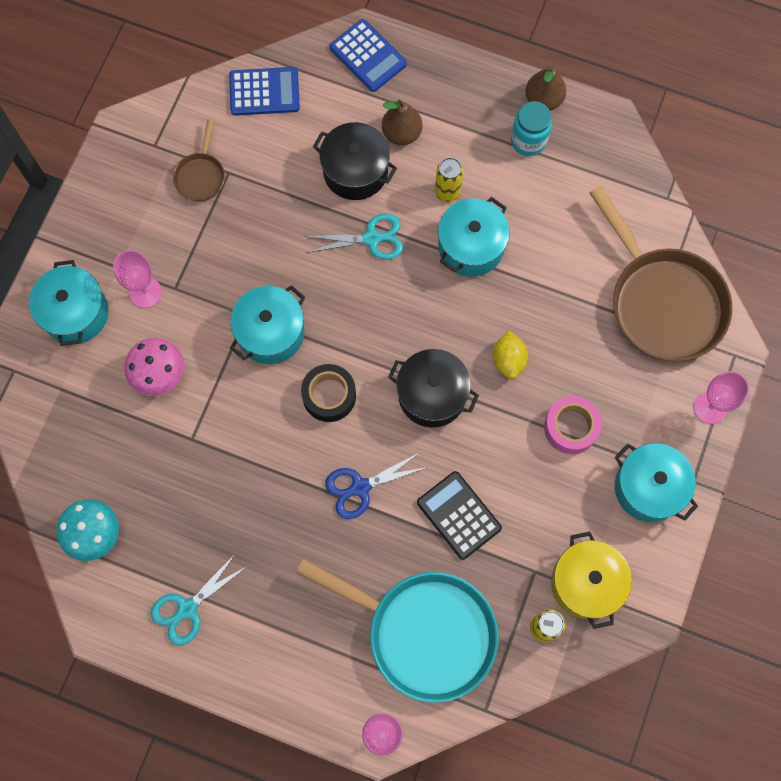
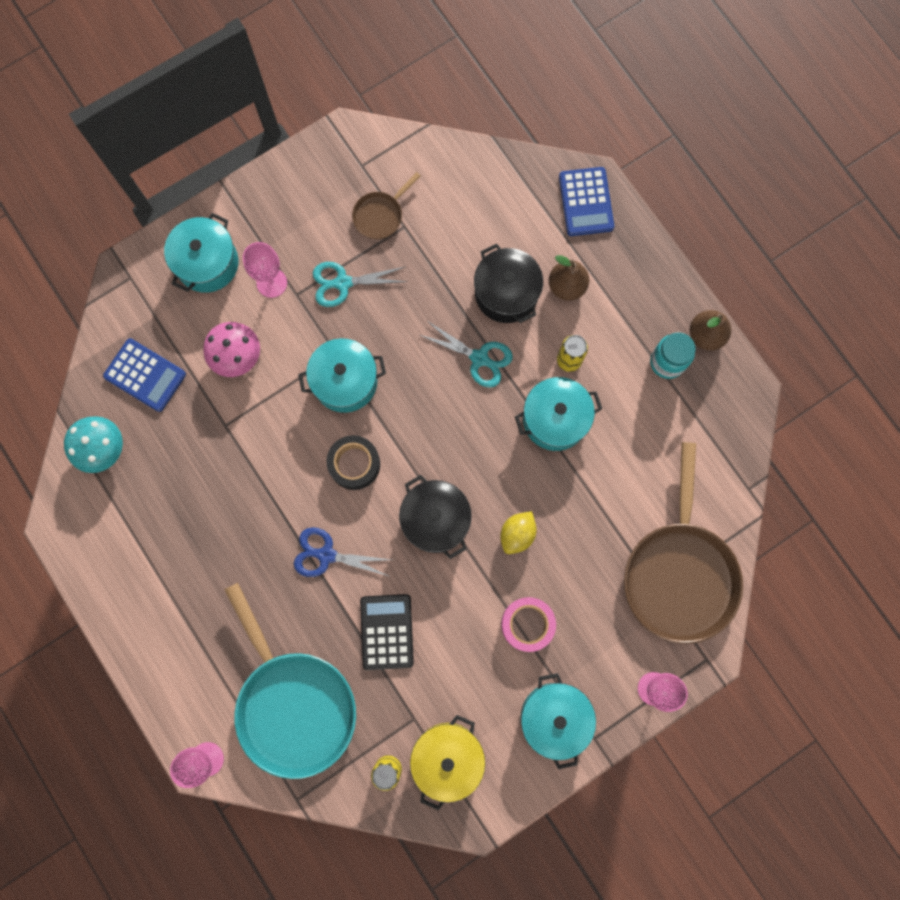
camera: 35 degrees right, 5 degrees up
(187, 608) = (130, 557): turquoise scissors -> turquoise scissors (343, 283)
(264, 92) = (480, 178): blue calculator -> blue calculator (145, 375)

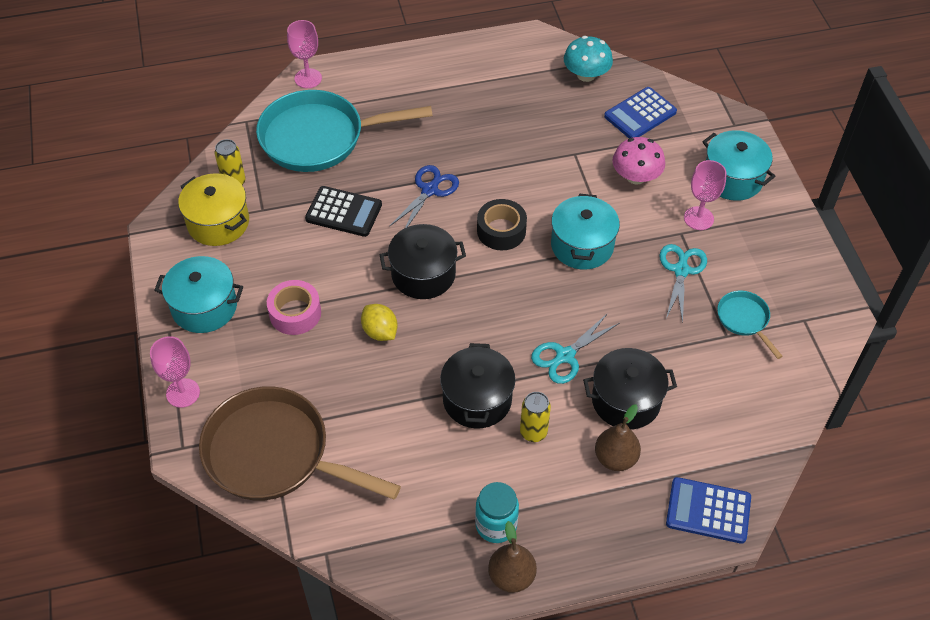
camera: 110 degrees right, 25 degrees down
(380, 215) = (744, 320): brown pan -> turquoise pan
(555, 419) = (477, 399): turquoise pot -> black pot

